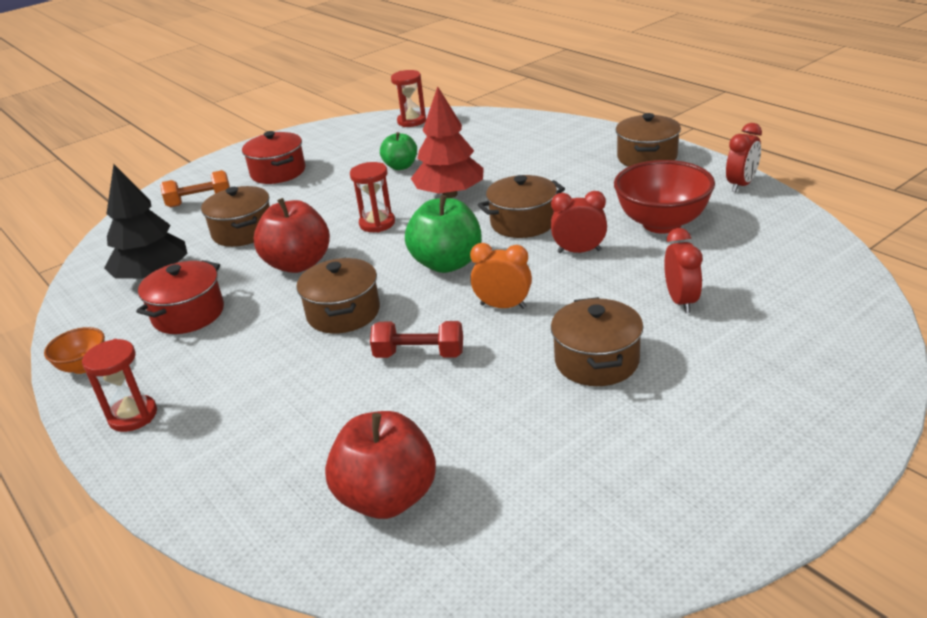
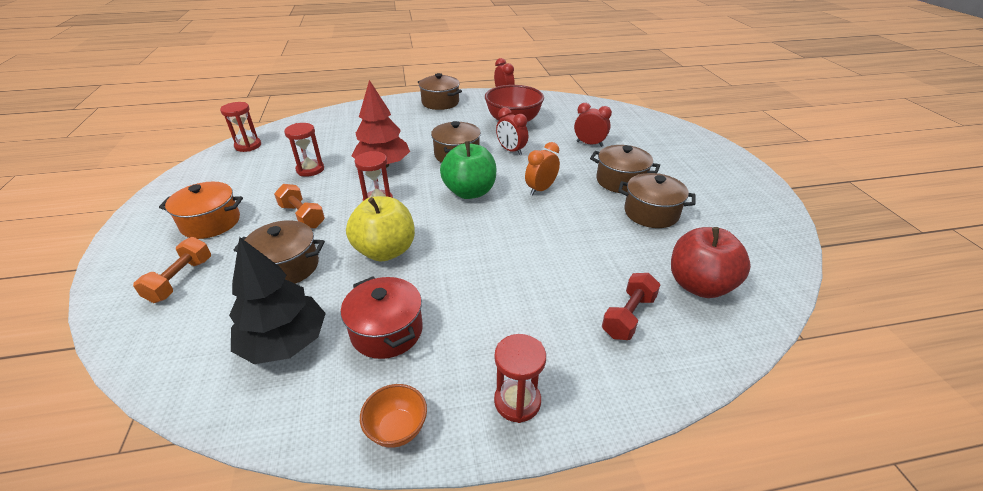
camera: 65 degrees left, 5 degrees up
(278, 172) = (211, 223): red pot -> orange pot
(298, 264) = (385, 251): red apple -> yellow apple
(320, 202) = (302, 216): none -> orange dumbbell
(343, 313) = (481, 248): brown pot -> brown pot (651, 213)
(401, 166) = (310, 169): green apple -> red hourglass
(419, 354) = (563, 232): red dumbbell -> red dumbbell (628, 316)
(579, 251) = (511, 150): red clock -> red clock turned 75 degrees counterclockwise

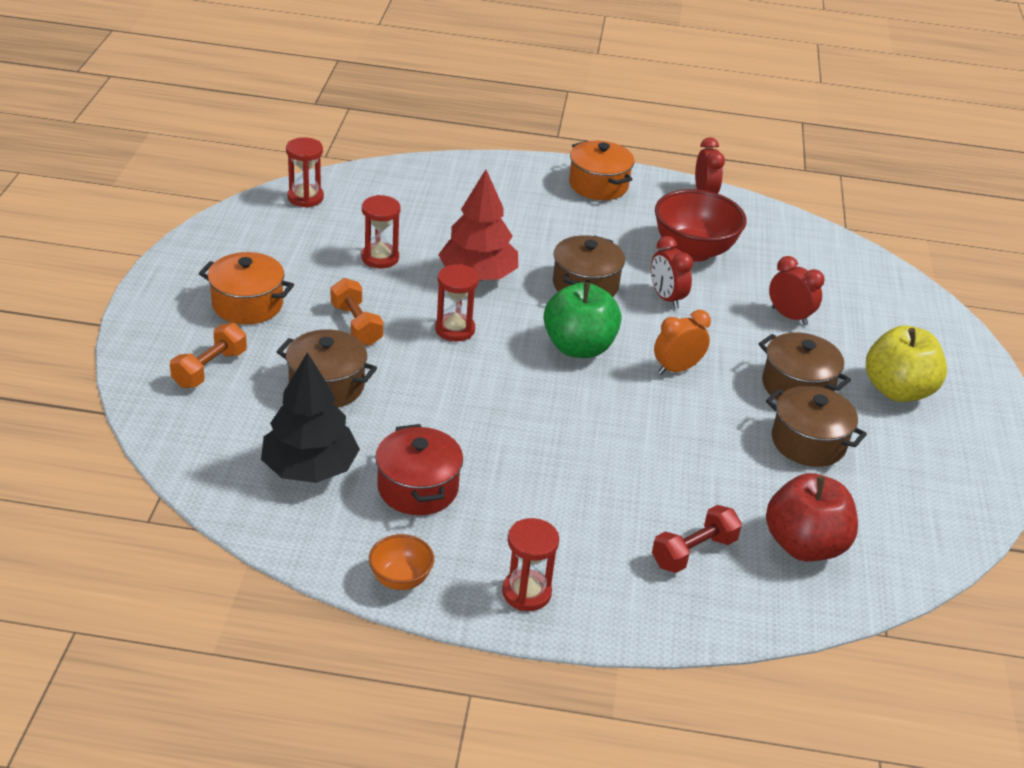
camera: 15 degrees right, 0 degrees up
(385, 251) = (444, 398): yellow apple -> yellow apple (897, 390)
(440, 102) = (598, 185): brown pot -> orange pot

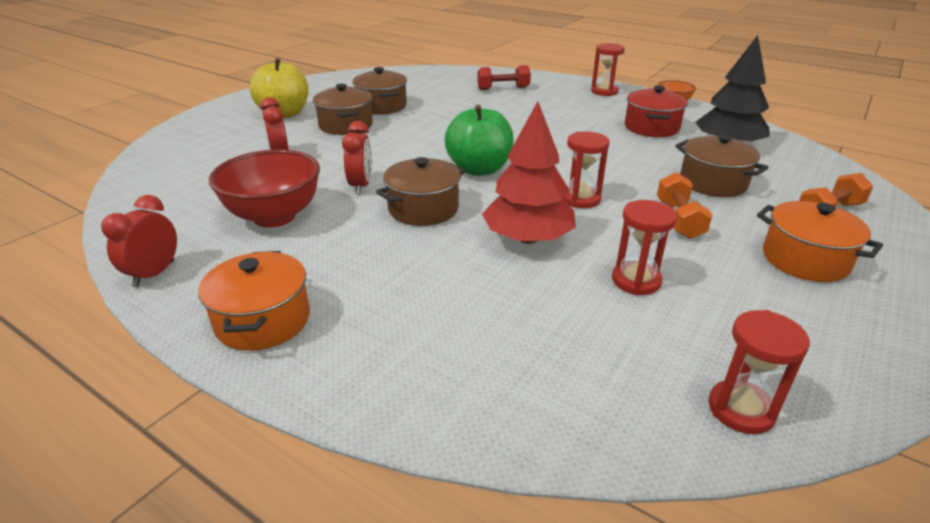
camera: 150 degrees left, 5 degrees down
(676, 369) = (416, 146): orange clock -> none
(804, 545) = (442, 82): red apple -> none

